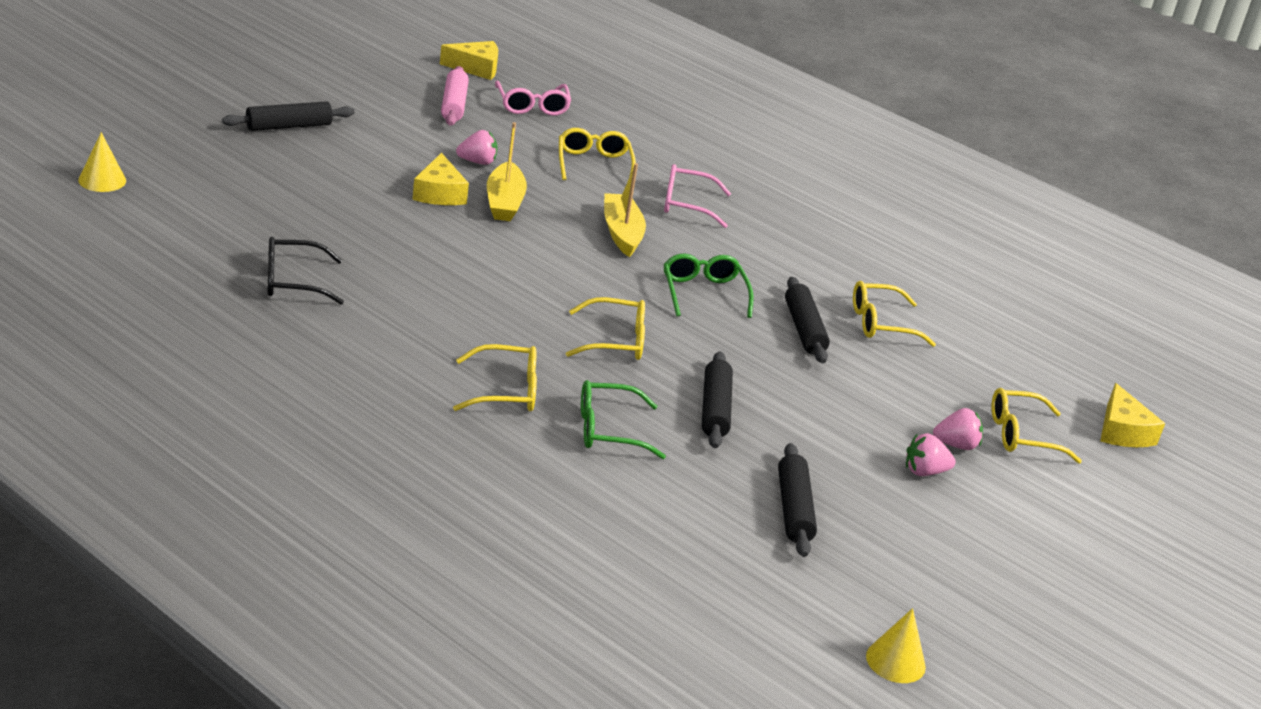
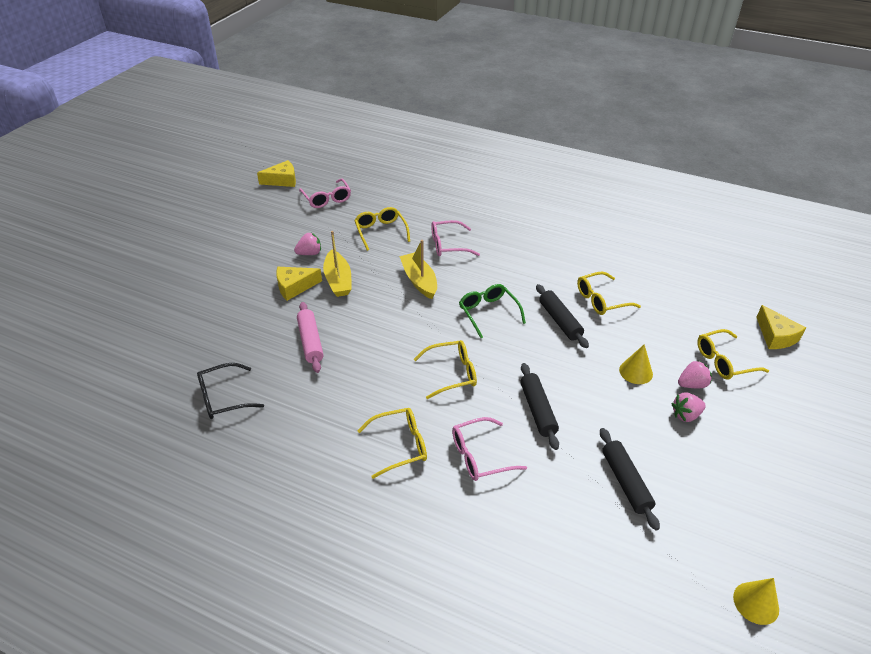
camera: 10 degrees left, 10 degrees up
(102, 180) = (64, 352): yellow cone -> yellow cone (636, 372)
(288, 126) = (179, 263): black rolling pin -> none
(439, 193) = (294, 287): yellow cheese -> yellow cheese turned 90 degrees clockwise
(453, 105) = (279, 213): pink rolling pin -> pink rolling pin (310, 342)
(608, 430) = (480, 456): green glasses -> pink glasses

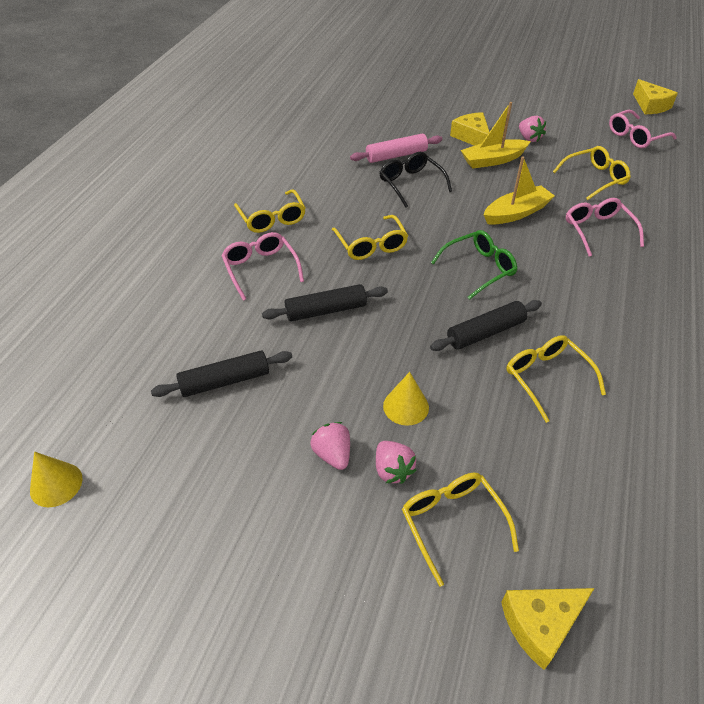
camera: 85 degrees right, 5 degrees up
(223, 398) = (319, 124): black glasses -> black glasses (411, 184)

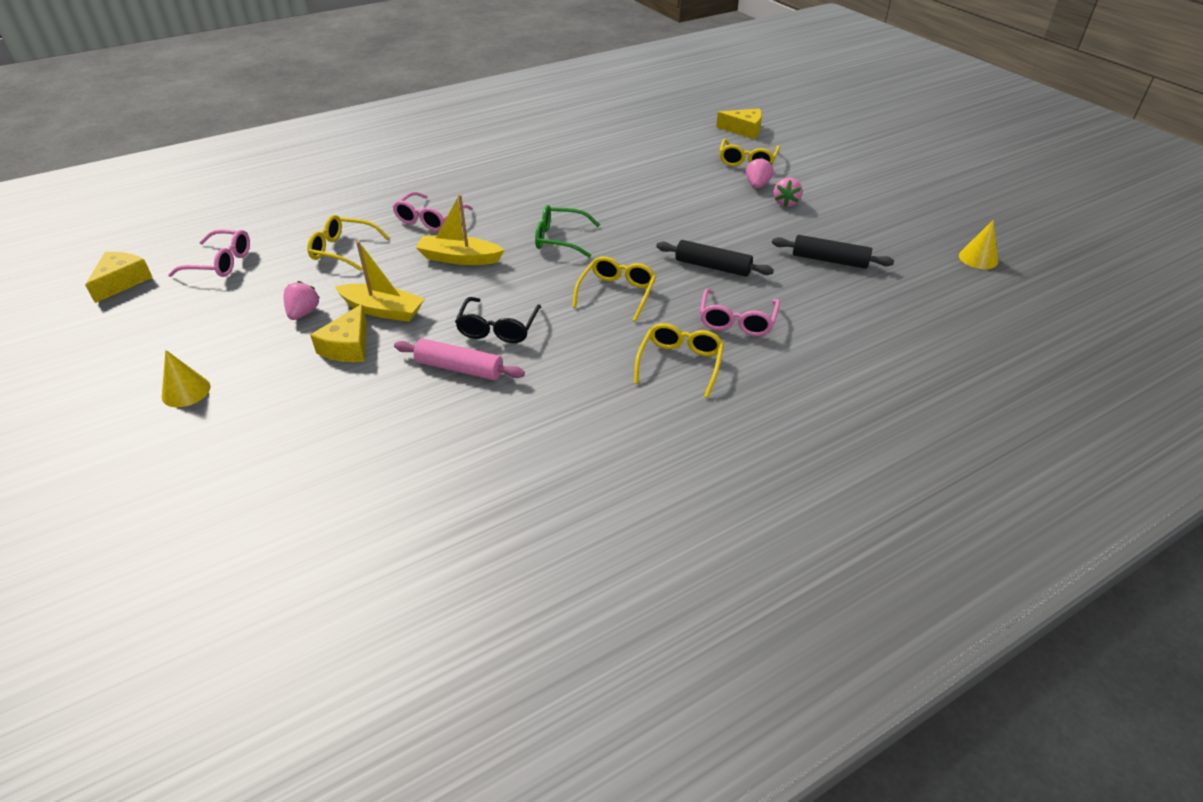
camera: 140 degrees left, 5 degrees down
(406, 406) = (718, 201): yellow cone -> yellow cone (186, 391)
(485, 332) = (617, 208): black rolling pin -> none
(546, 378) = (616, 178): yellow glasses -> none

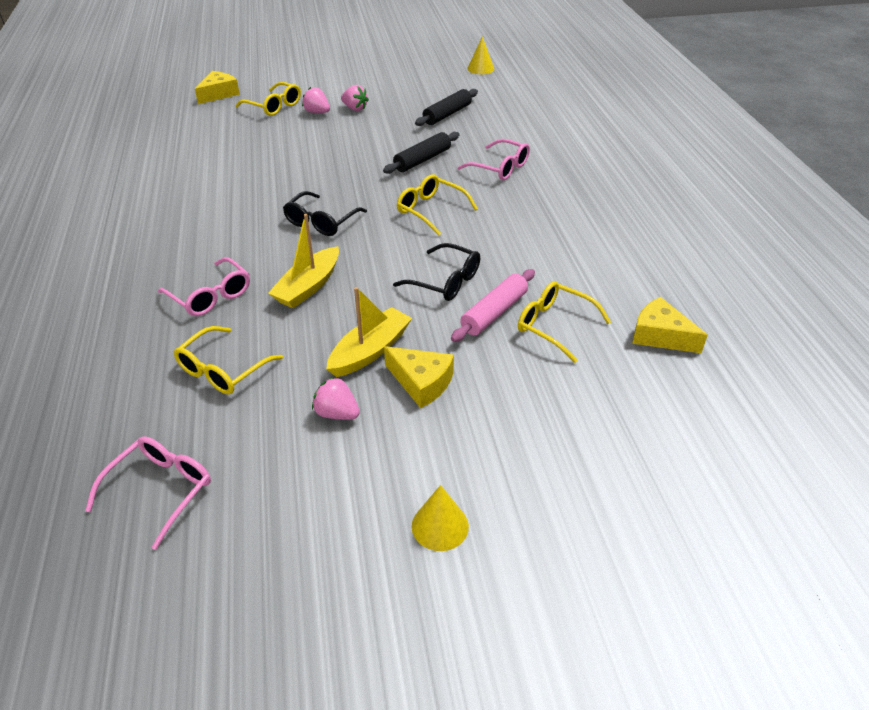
camera: 70 degrees left, 0 degrees up
(122, 282) = (124, 613): yellow cheese -> yellow cheese (660, 335)
(560, 239) = (321, 222): green glasses -> black glasses
(680, 363) = (540, 203): yellow glasses -> yellow glasses (554, 326)

